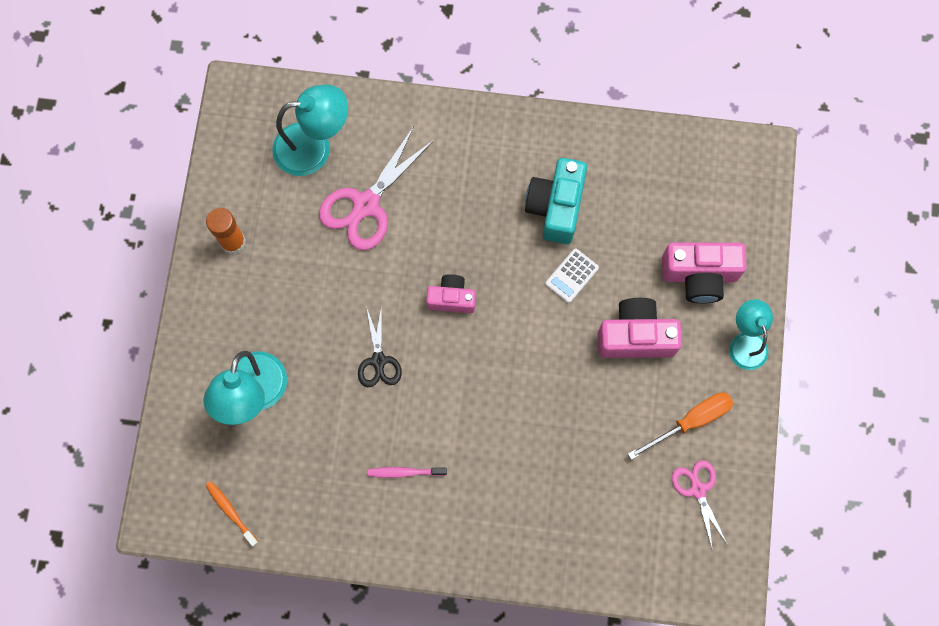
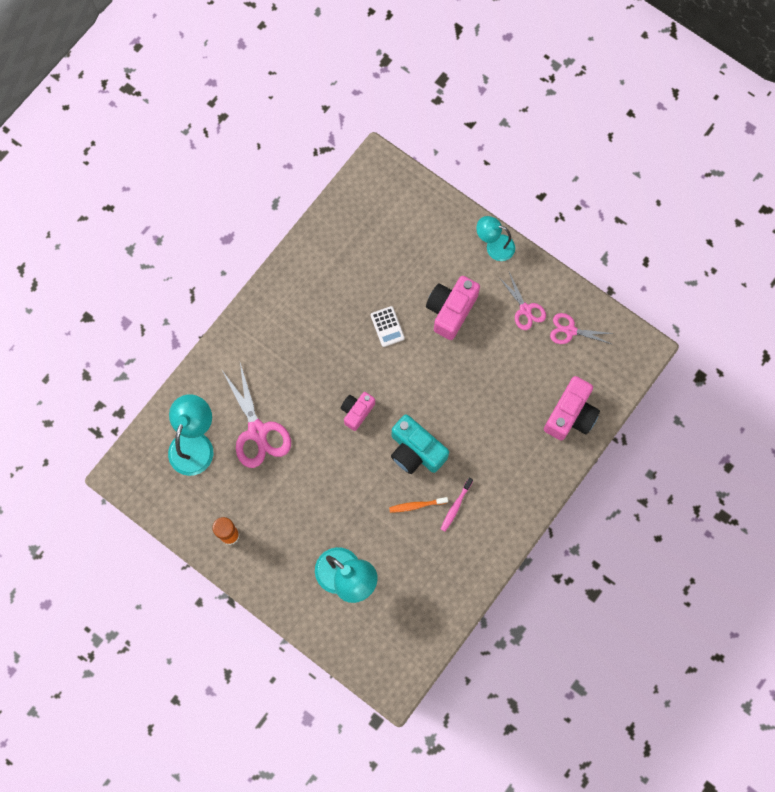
camera: 60 degrees left, 0 degrees up
(231, 512) = (417, 635): orange toothbrush -> orange toothbrush (416, 505)
(378, 360) = (371, 482): black scissors -> none
(556, 207) = (334, 310): turquoise camera -> turquoise camera (415, 451)
(690, 421) = (525, 309): orange screwdriver -> pink scissors
(699, 275) = (434, 248): pink camera -> pink camera (570, 415)

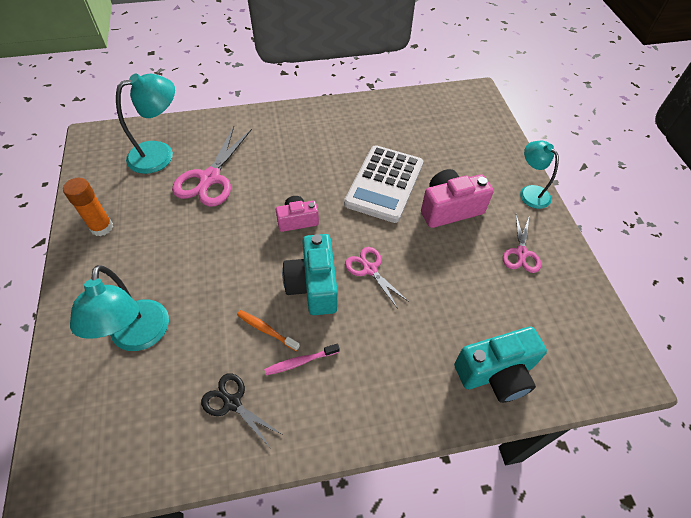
camera: 40 degrees right, 20 degrees down
(387, 326) = (384, 184): white calculator -> white calculator, size x2.22
(441, 562) = (232, 403): none -> black scissors
(570, 331) = (555, 300): pink scissors -> pink scissors (369, 269)
(570, 415) = (496, 373): pink camera -> turquoise camera

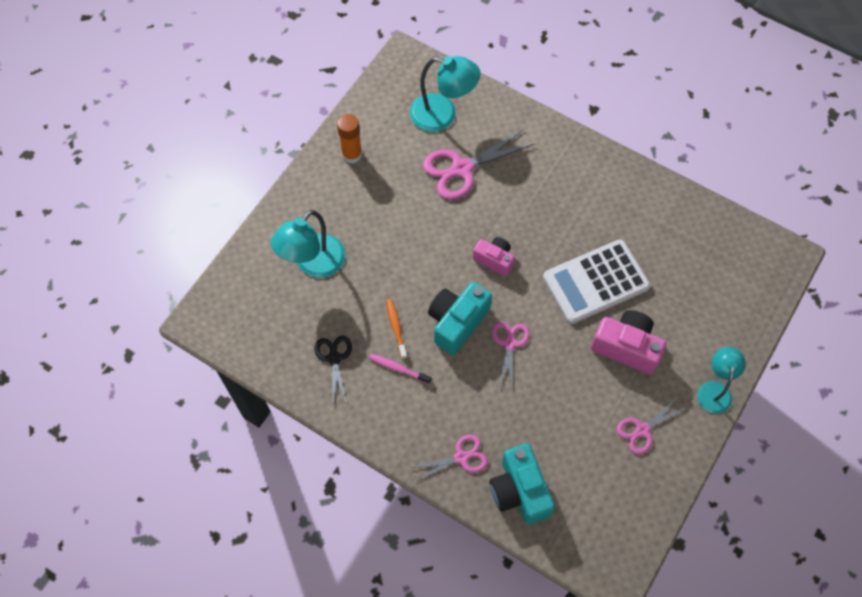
camera: 45 degrees right, 10 degrees up
(426, 389) = (461, 457): none -> pink scissors
(496, 373) = (519, 491): turquoise camera -> turquoise camera turned 45 degrees clockwise

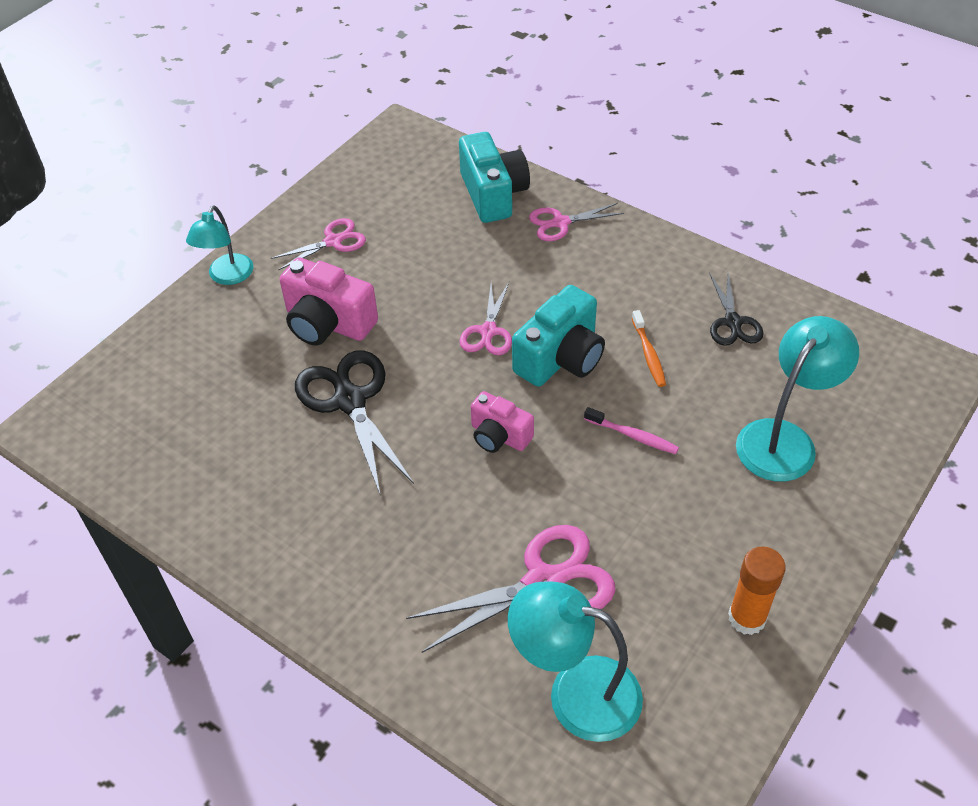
camera: 175 degrees left, 15 degrees down
(398, 368) = (643, 309): pink toothbrush -> pink toothbrush (633, 436)
(595, 282) = (350, 401): white calculator -> black scissors

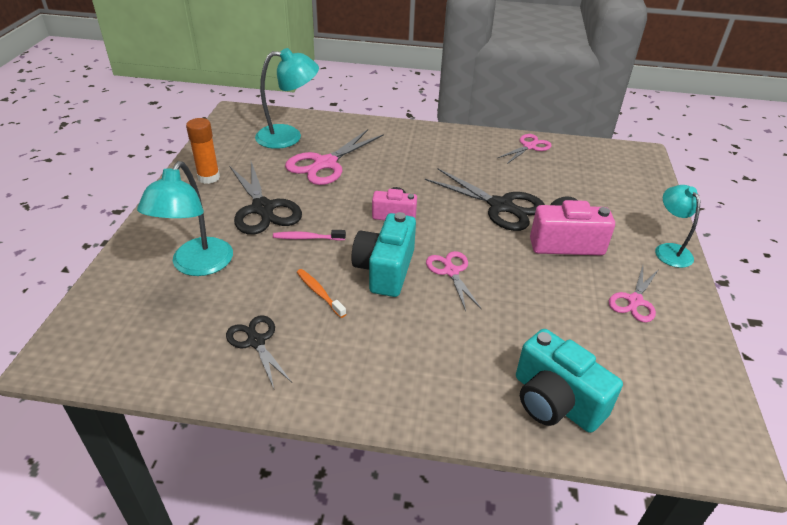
camera: 150 degrees right, 10 degrees down
(560, 223) = (465, 391): pink scissors -> pink scissors (529, 146)
(676, 512) = (263, 208): none -> black scissors

